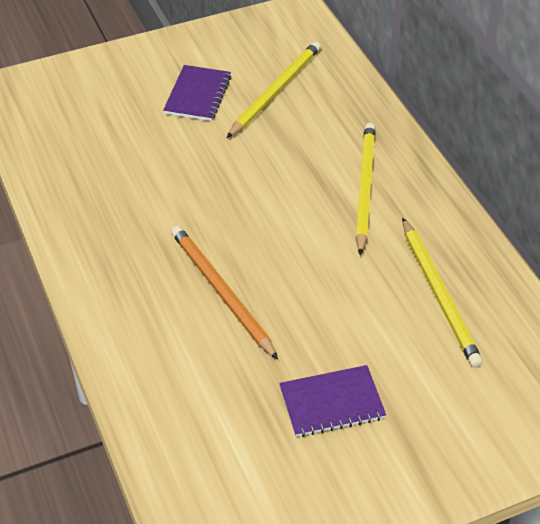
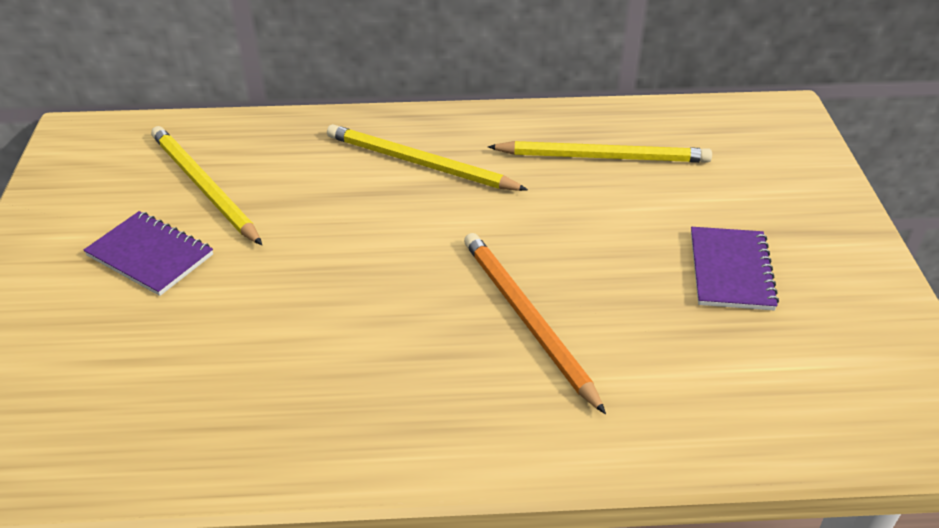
camera: 70 degrees left, 5 degrees down
(221, 292) = (527, 319): orange pencil -> orange pencil turned 75 degrees clockwise

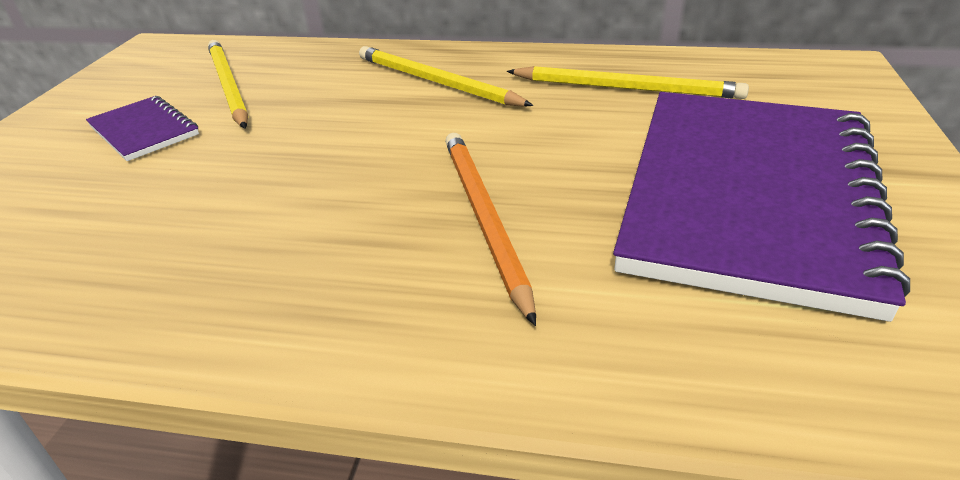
camera: 15 degrees right, 5 degrees down
(730, 271) = (748, 195): purple notebook -> purple notebook, size x2.42

